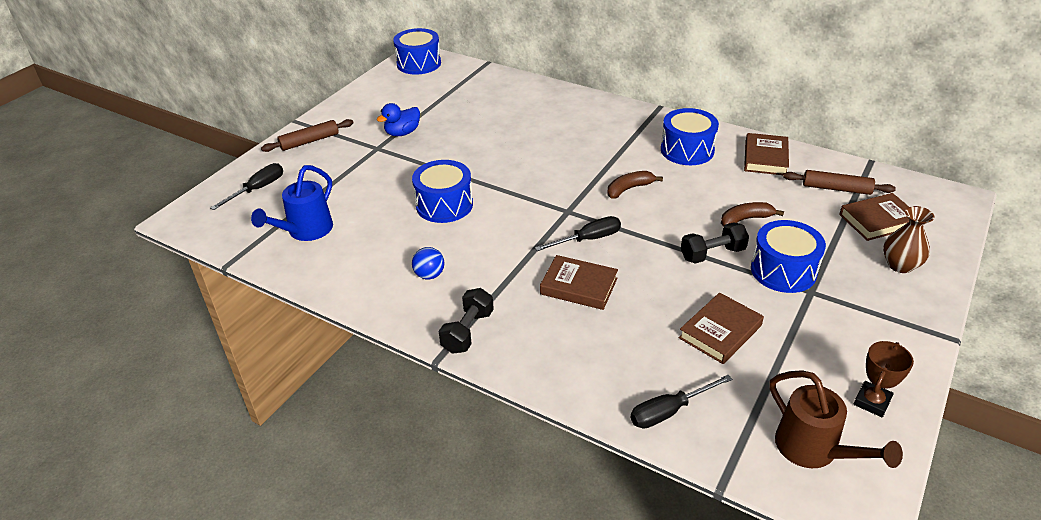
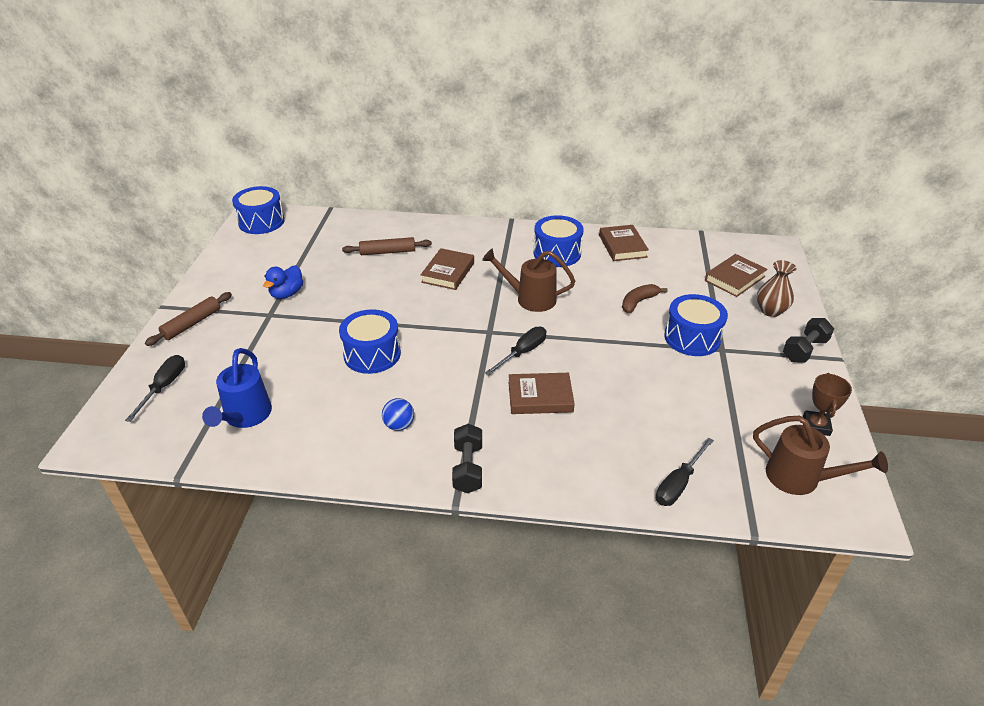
camera: 25 degrees left, 0 degrees up
(629, 189) = (530, 298): brown banana -> brown watering can
(712, 254) = (631, 338): black dumbbell -> black dumbbell (804, 350)
(720, 332) = (676, 403): brown book -> brown book (448, 272)
(836, 189) = (690, 260): brown rolling pin -> brown rolling pin (387, 252)

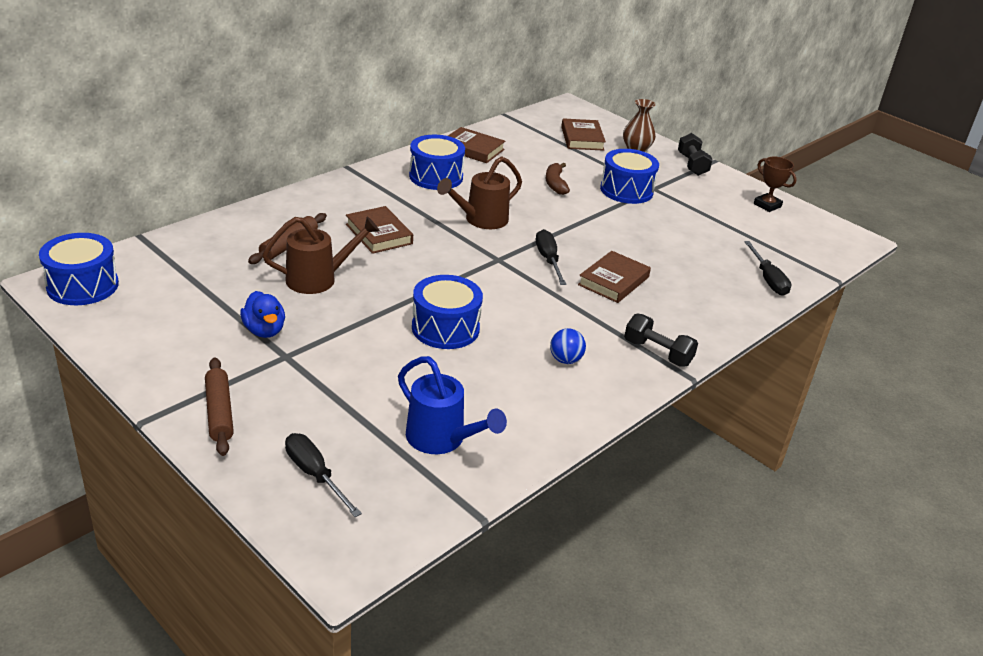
camera: 55 degrees left, 5 degrees down
(801, 478) = (807, 238): brown watering can -> brown watering can (319, 279)

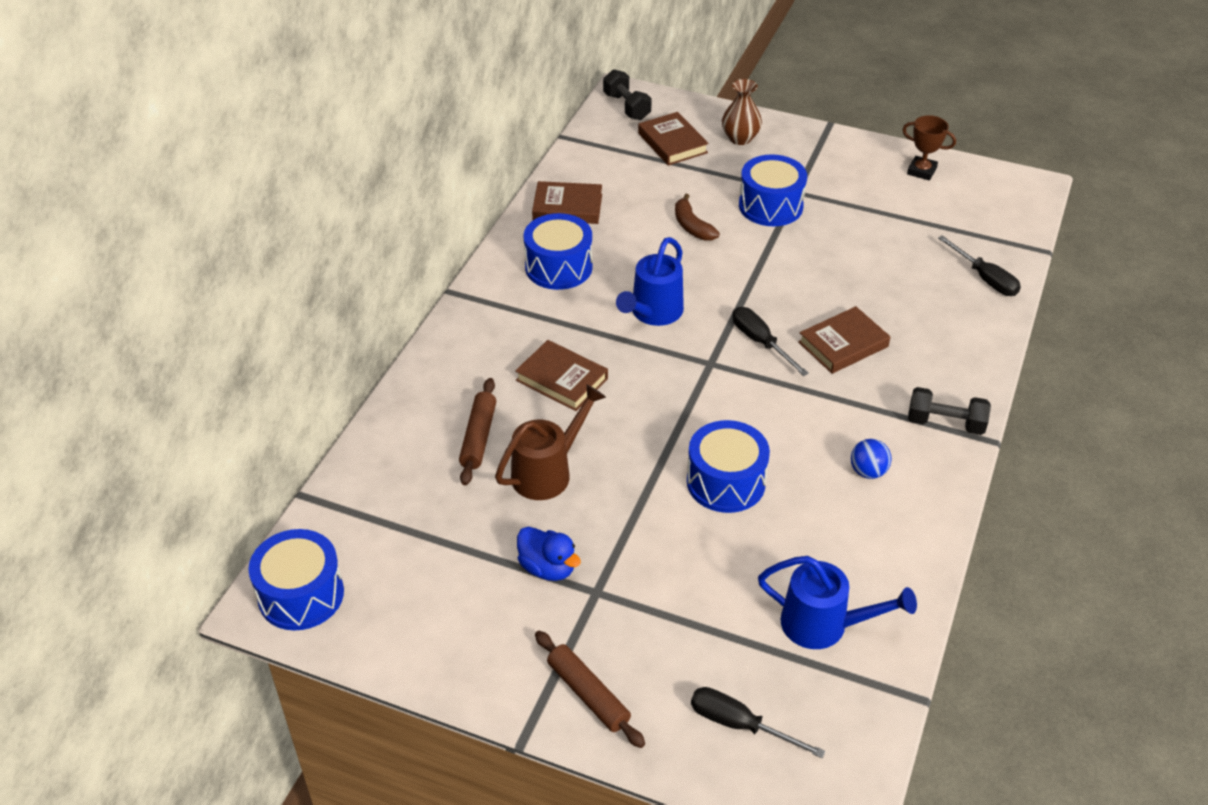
camera: 20 degrees left, 10 degrees up
(480, 220) = (653, 313): brown watering can -> blue watering can
(613, 281) = (843, 344): brown book -> brown book turned 45 degrees clockwise
(692, 165) = (811, 139): black dumbbell -> black dumbbell (626, 107)

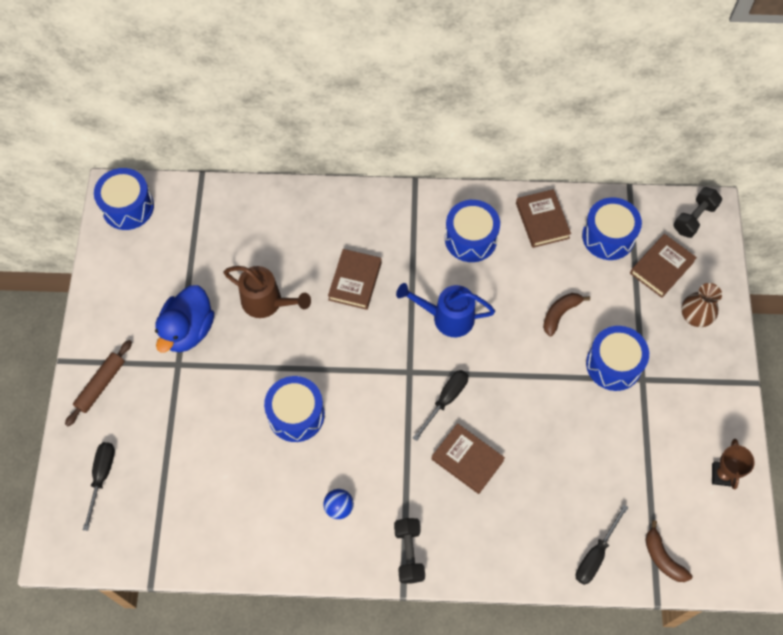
camera: 70 degrees right, 20 degrees up
(478, 437) = (283, 251): brown rolling pin -> none
(547, 568) = (188, 330): blue duck -> blue duck, size x1.57
(615, 167) = (608, 236): none -> blue drum
(824, 625) = (191, 509): blue watering can -> none
(1000, 234) = (662, 558): none -> brown banana

